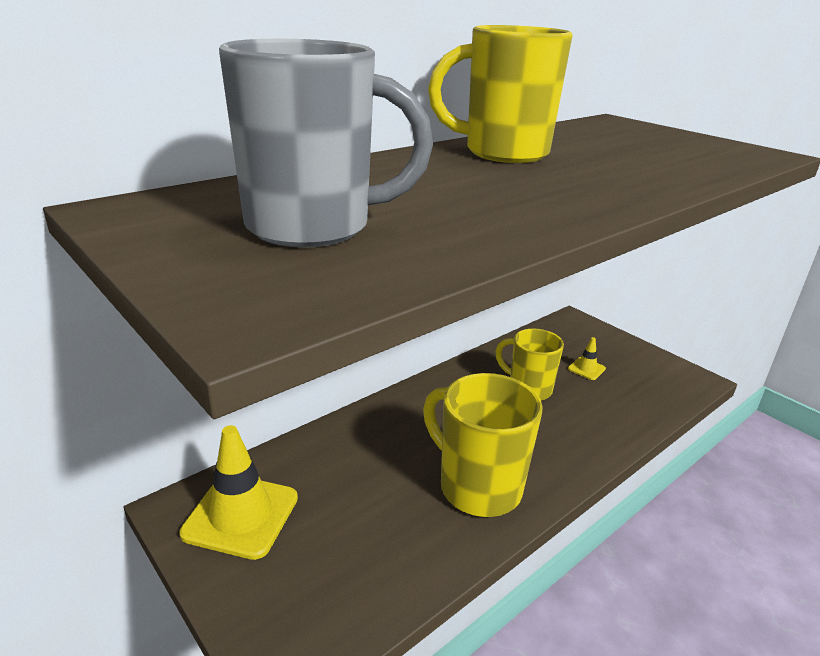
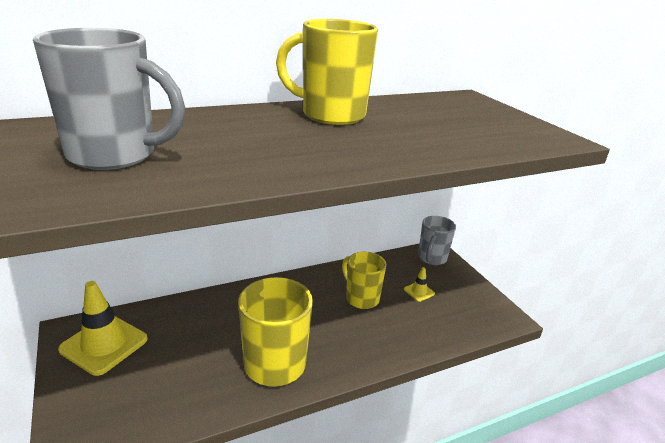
camera: 15 degrees right, 0 degrees up
(575, 328) = (432, 258): none -> grey mug

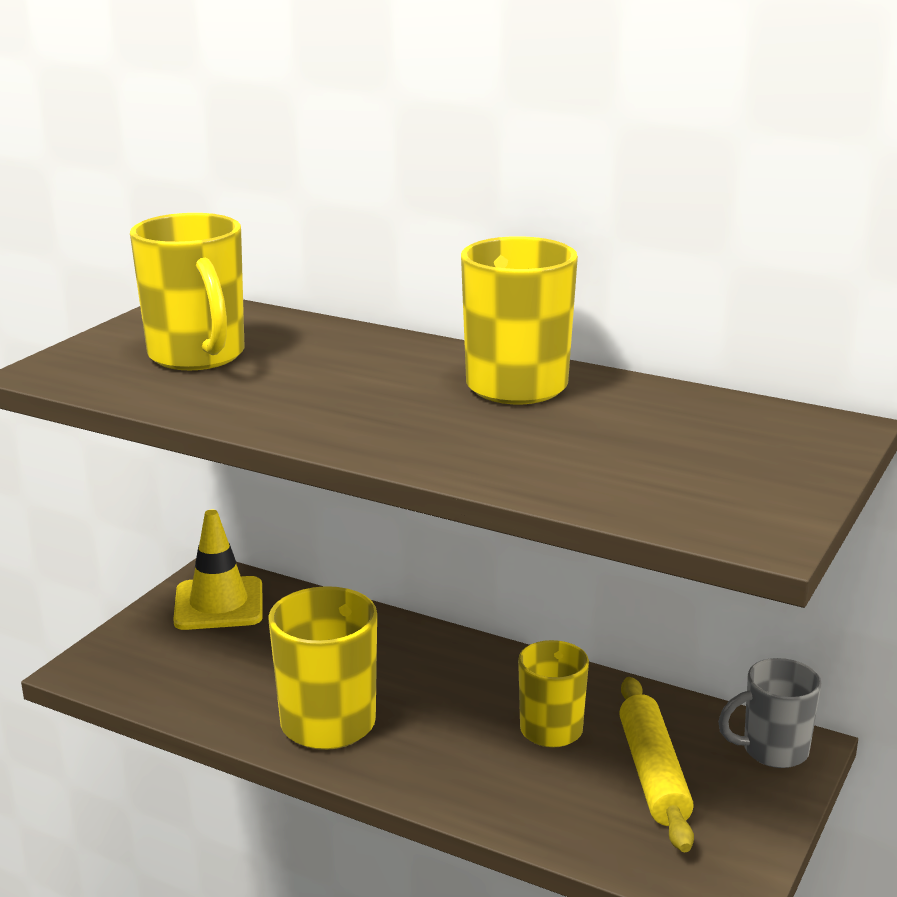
camera: 55 degrees right, 5 degrees down
(115, 155) = (198, 356): grey mug -> yellow mug
(419, 291) = (653, 774): yellow traffic cone -> yellow rolling pin

